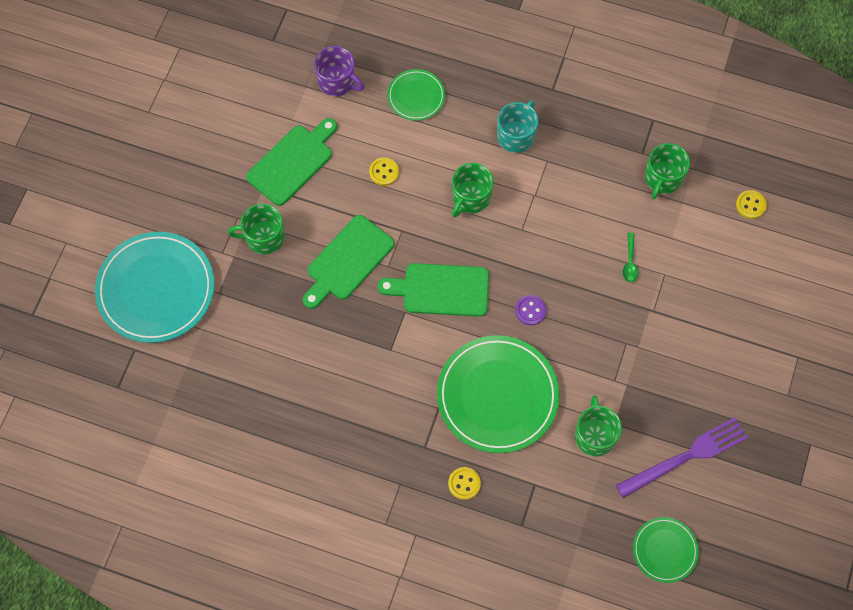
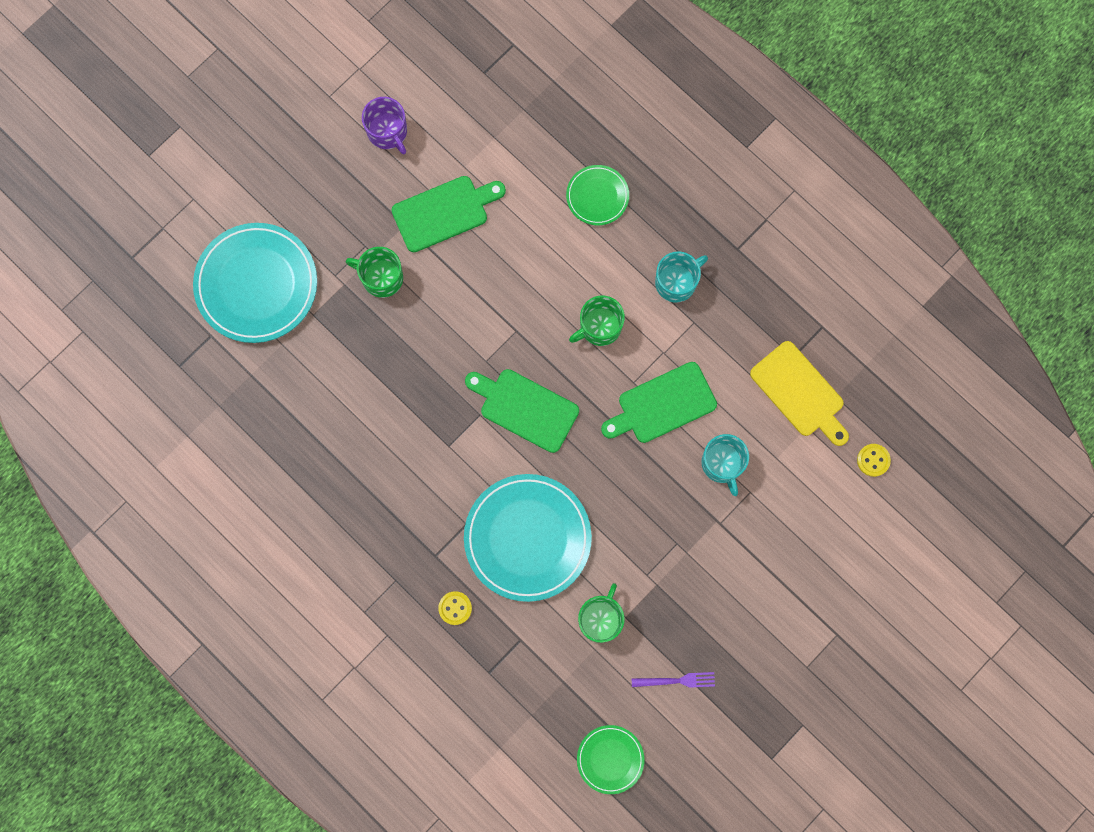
camera: 25 degrees right, 10 degrees up
(337, 81) = (527, 145): purple mug -> purple mug (388, 132)
(347, 261) = (449, 338): green cutting board -> green cutting board (662, 404)
(384, 172) = (528, 262): yellow button -> none
(497, 396) = (527, 538): green plate -> turquoise plate
(530, 310) = (601, 468): purple button -> none
(630, 262) = (722, 464): green spoon -> turquoise mug
(663, 178) = (799, 393): green mug -> yellow cutting board
(686, 457) = (676, 681): purple fork -> purple fork, size x0.56

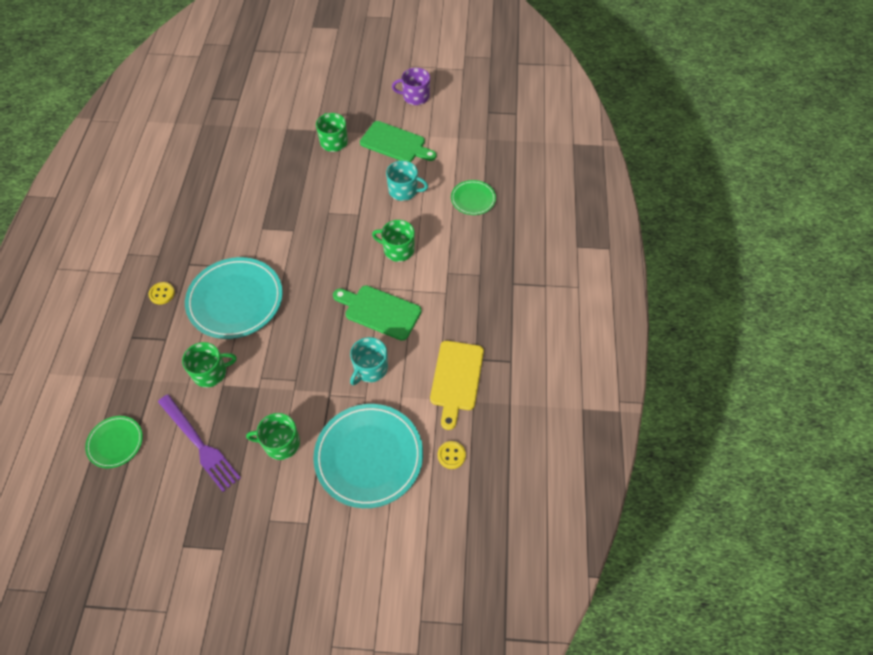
camera: 50 degrees right, 20 degrees down
(256, 284) = (282, 99): turquoise plate -> turquoise plate (369, 456)
(388, 132) = (415, 97): purple mug -> purple mug turned 75 degrees clockwise
(525, 408) = (316, 247): green cutting board -> none
(676, 282) = (461, 267): turquoise mug -> turquoise mug (404, 191)
(676, 681) = (199, 444): purple fork -> purple fork, size x1.80
(736, 604) = (281, 443): none -> green mug

